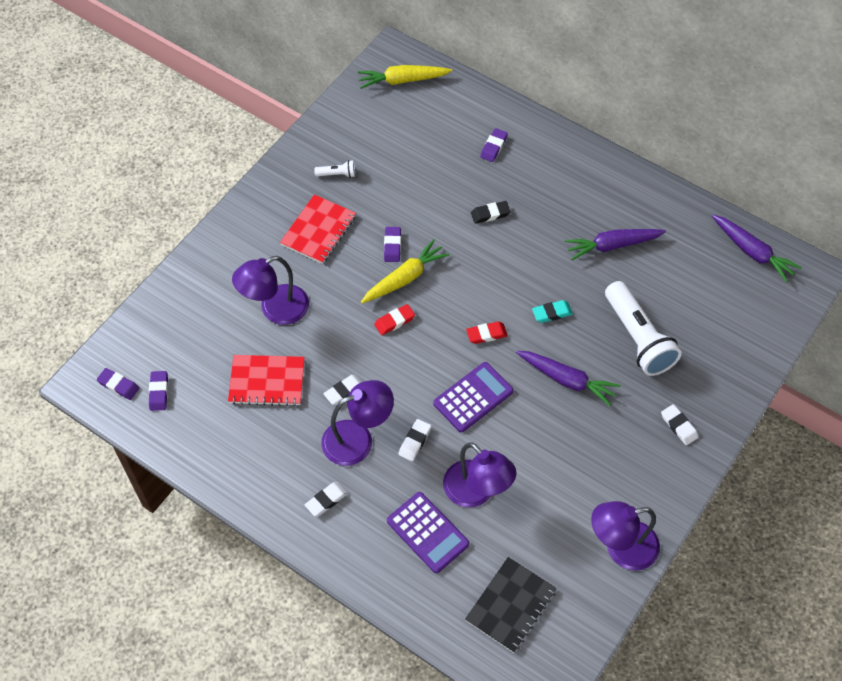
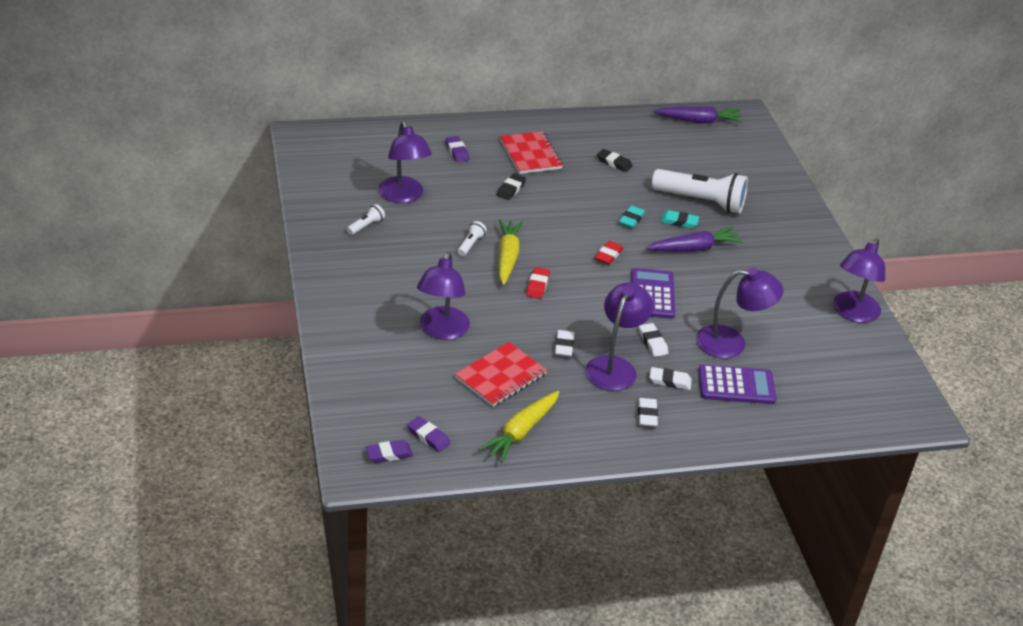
camera: 50 degrees left, 20 degrees down
(318, 230) = (403, 266): red notebook -> red notebook (530, 154)
(392, 246) = (471, 244): purple eraser -> white flashlight
(398, 164) = (403, 196): none -> purple lamp
(402, 80) = (333, 147): yellow carrot -> yellow carrot (521, 432)
(511, 605) = (841, 387): black notebook -> none
(590, 344) = (679, 222): none -> turquoise eraser
(612, 245) = (614, 163): purple carrot -> black eraser
(679, 426) = (790, 231): white eraser -> white eraser (670, 381)

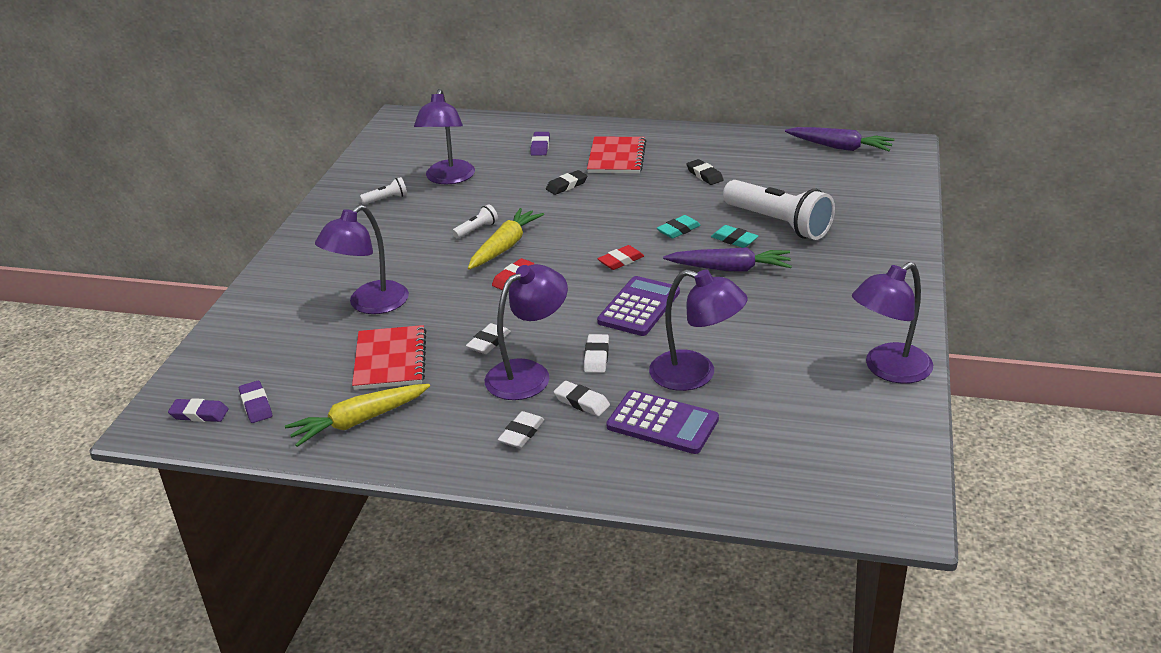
camera: 30 degrees right, 5 degrees down
(501, 376) = (390, 360): red notebook -> red notebook turned 75 degrees counterclockwise

